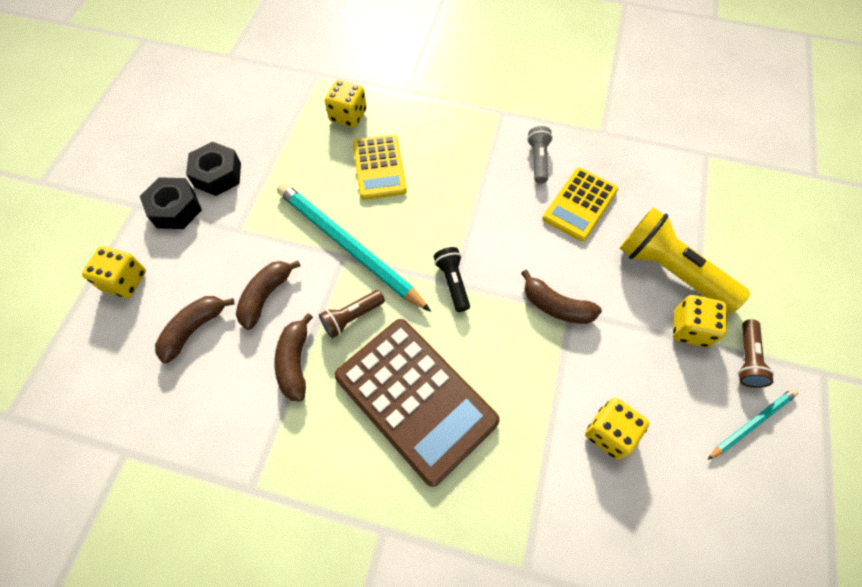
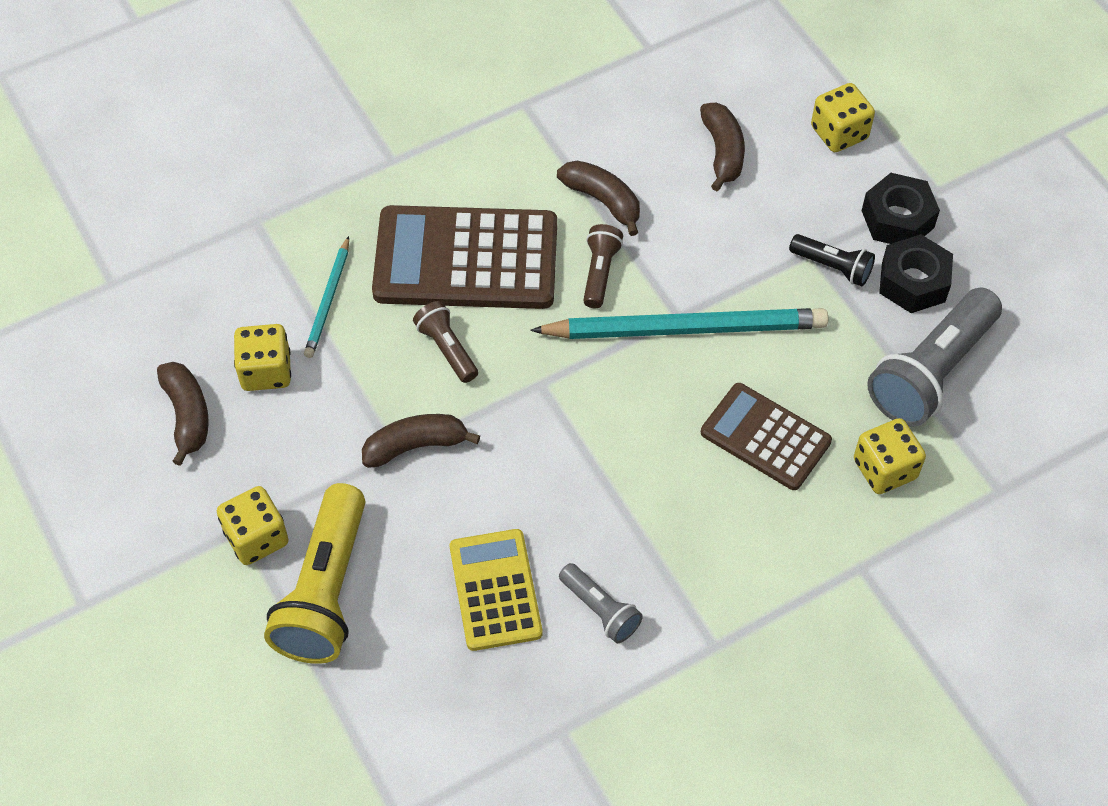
camera: 135 degrees right, 5 degrees down
(266, 296) = (700, 224): brown banana -> brown banana (187, 415)
(272, 134) = (931, 372): none -> grey flashlight
(379, 167) = (765, 437): yellow calculator -> brown calculator
(452, 282) = (543, 382): black flashlight -> black flashlight (832, 267)
(670, 270) = (325, 591): yellow flashlight -> yellow flashlight turned 105 degrees clockwise
(746, 359) = (175, 552): brown flashlight -> brown flashlight (447, 349)
(752, 423) = (134, 488): turquoise pencil -> turquoise pencil (328, 300)

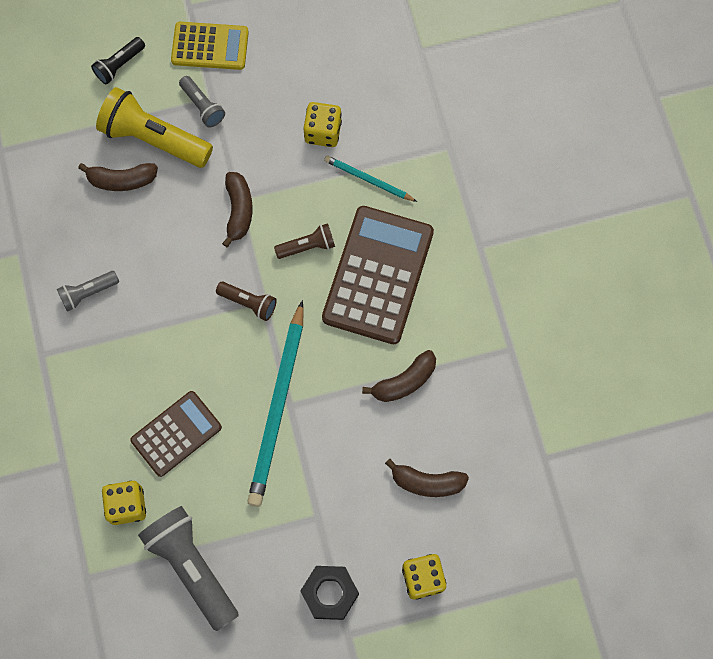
camera: 105 degrees right, 15 degrees up
(187, 415) = (303, 81): brown banana -> brown banana (121, 180)
(256, 538) = (202, 106): yellow dice -> grey flashlight
(495, 590) = (122, 235): yellow calculator -> yellow calculator (210, 46)
(600, 272) = (341, 362): brown flashlight -> brown flashlight (249, 303)
(832, 267) = (300, 528): black flashlight -> black flashlight (119, 65)
(913, 282) = (270, 583): black nut -> none

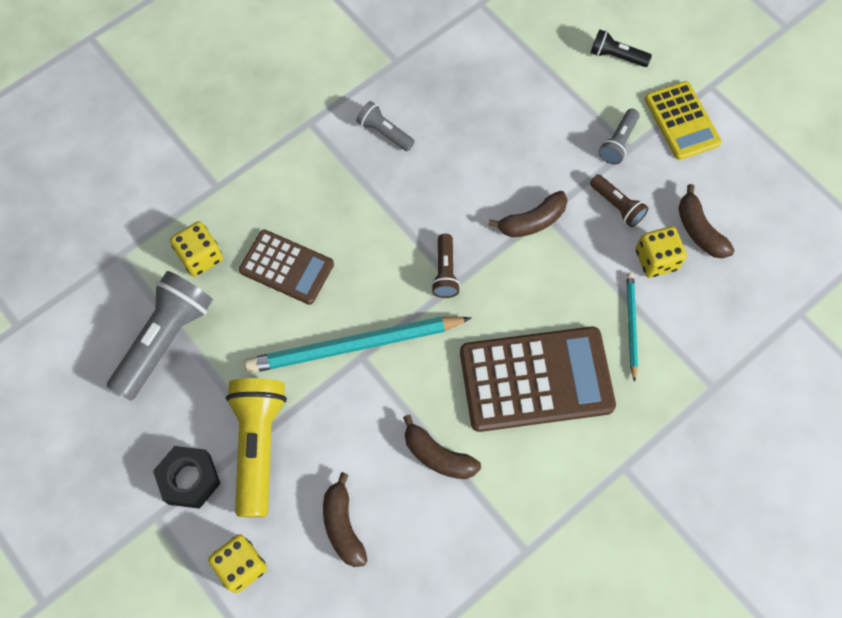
camera: 65 degrees right, 5 degrees down
(121, 180) = (506, 109): brown banana -> brown banana (699, 230)
(154, 138) = (562, 117): yellow flashlight -> yellow flashlight (258, 445)
(307, 246) = (530, 299): brown flashlight -> brown flashlight (617, 206)

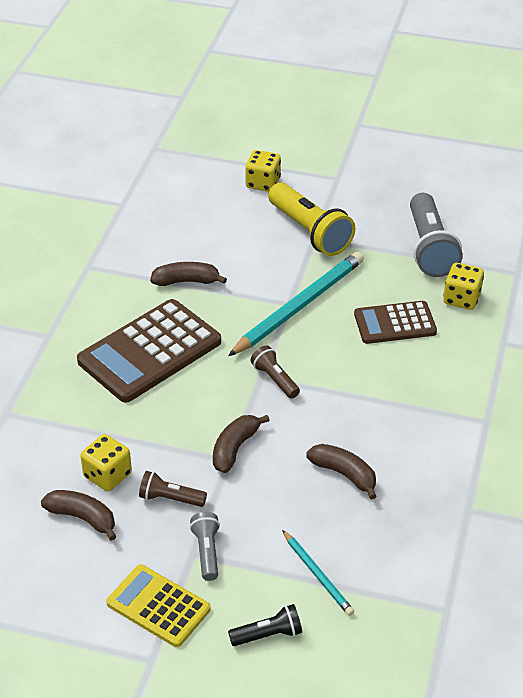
camera: 145 degrees right, 25 degrees down
(189, 479) = (335, 200): black nut -> none
(343, 526) = (218, 224): brown banana -> brown banana (344, 474)
(384, 132) = (418, 447): grey flashlight -> none
(631, 325) = (99, 420): turquoise pencil -> turquoise pencil (317, 575)

